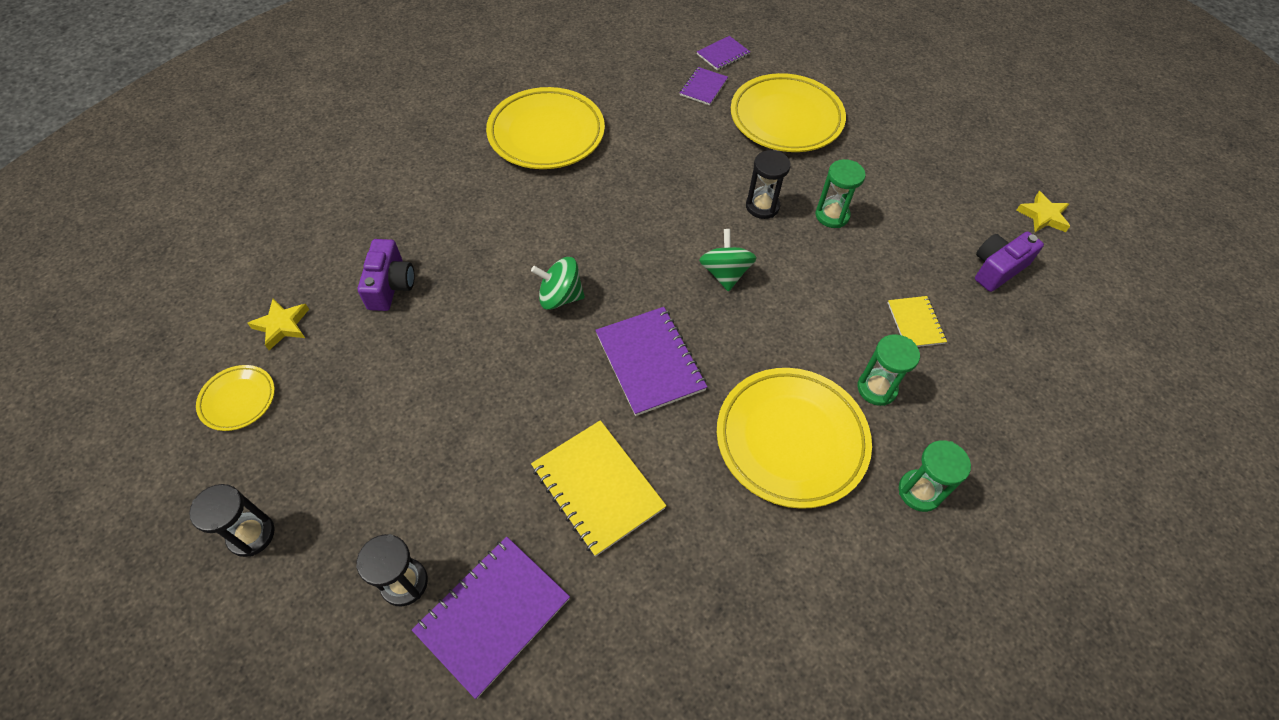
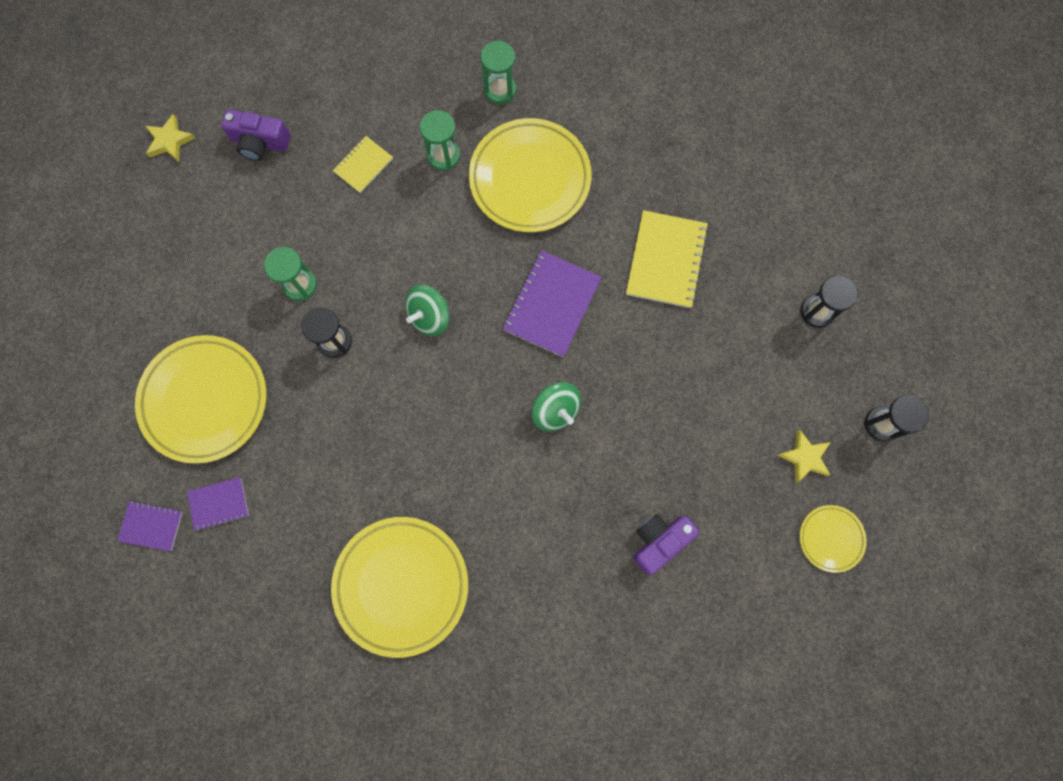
camera: 130 degrees left, 20 degrees up
(282, 325) = (760, 579): yellow star -> yellow star (804, 457)
(493, 615) = (785, 250): purple notebook -> none

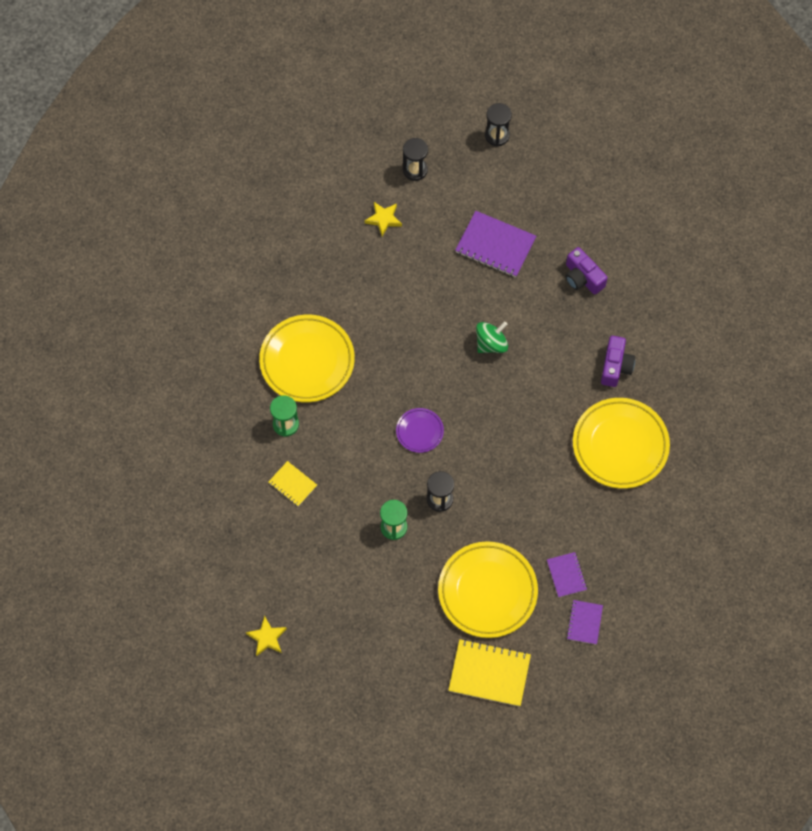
camera: 90 degrees left, 10 degrees down
(260, 143) = (270, 565): purple camera -> purple camera (615, 366)
(429, 316) = (419, 431): green spinning top -> purple plate
(500, 90) = (229, 383): green hourglass -> none
(552, 304) = (410, 346): purple notebook -> purple notebook (495, 245)
(666, 260) = (375, 267): yellow notebook -> yellow notebook (489, 673)
(804, 457) = (521, 184): yellow star -> yellow star (383, 219)
(830, 538) = (577, 172): yellow plate -> none

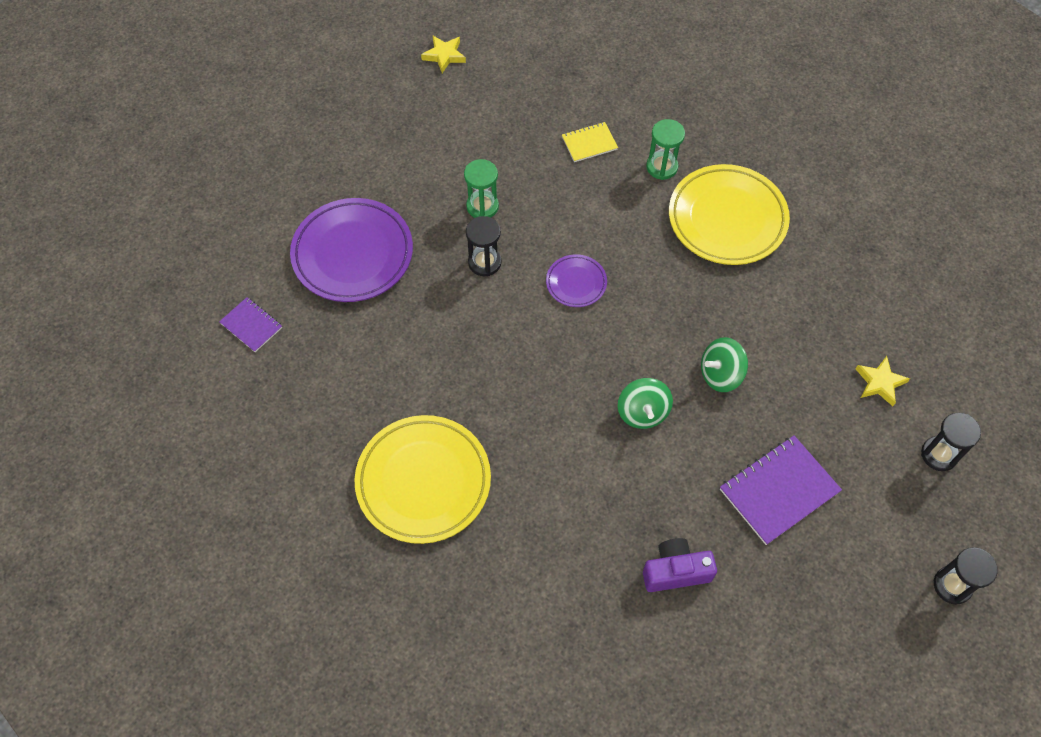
camera: 120 degrees right, 5 degrees down
(435, 311) = (720, 374): none -> green spinning top
(487, 591) = (353, 254): yellow plate -> purple plate
(489, 673) = (269, 212): yellow notebook -> none
(566, 575) = (314, 337): purple notebook -> none
(615, 366) = (528, 537): purple camera -> none

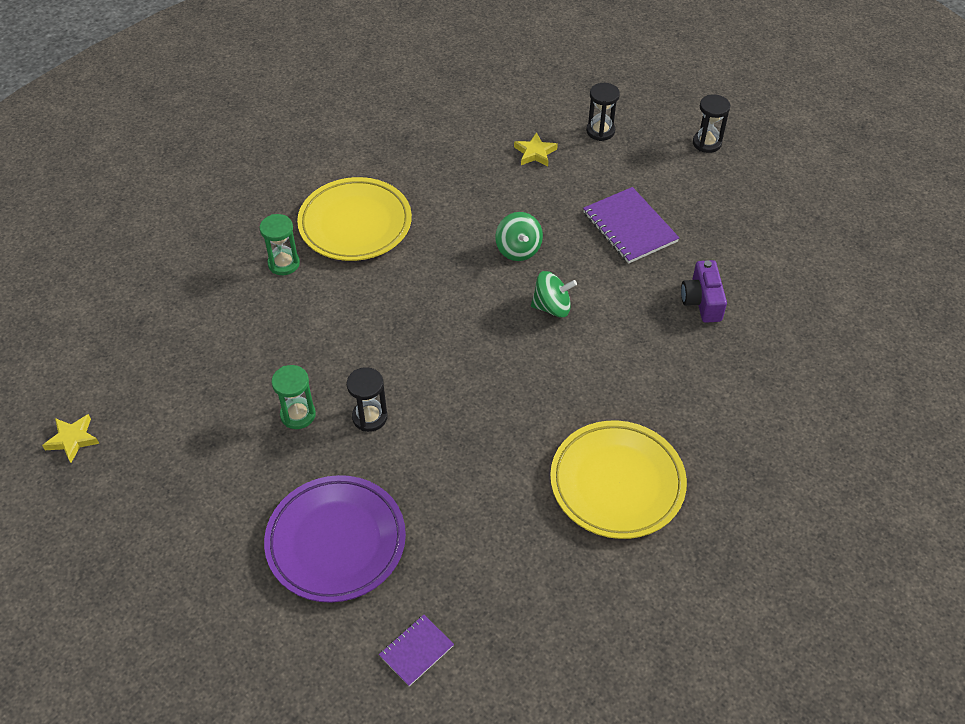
camera: 85 degrees left, 10 degrees down
(576, 283) = (407, 343): purple plate -> none
(589, 143) = (239, 317): yellow notebook -> none

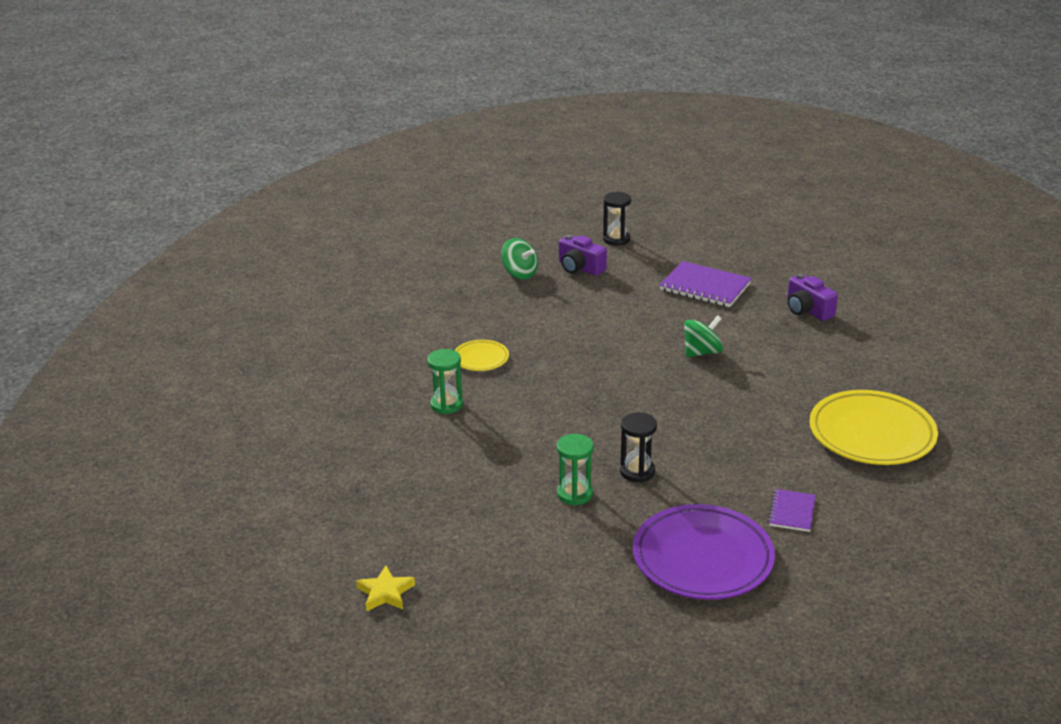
camera: 30 degrees left, 20 degrees down
(355, 224) = (481, 359): yellow plate -> yellow plate, size x0.50
(416, 651) = (845, 595): purple notebook -> purple notebook (792, 512)
(518, 249) = (635, 328): green spinning top -> green spinning top (519, 273)
(535, 153) = (580, 268): yellow star -> purple camera
(707, 143) = (705, 221): black hourglass -> none

